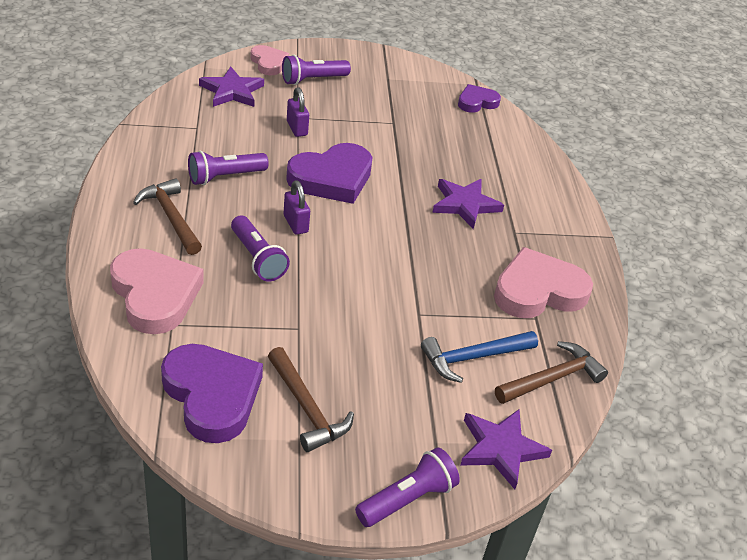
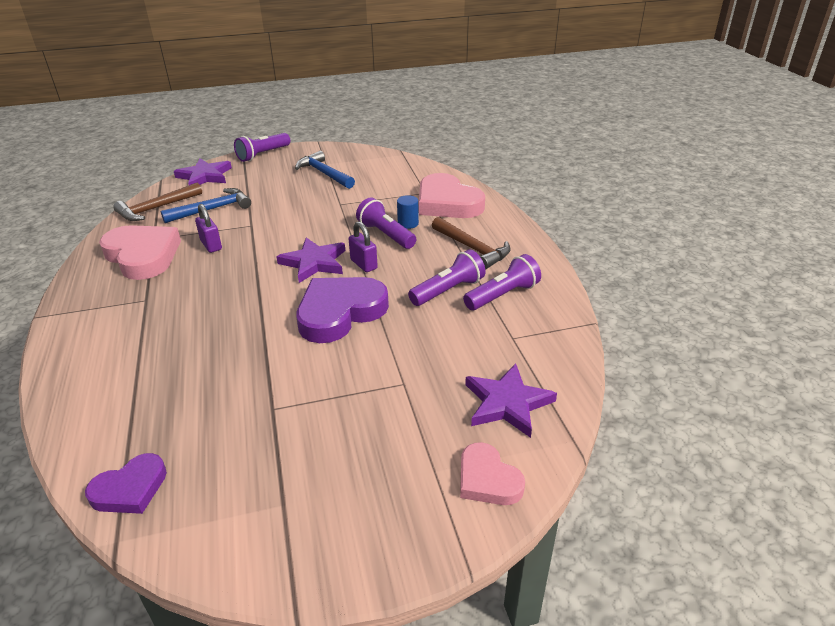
camera: 175 degrees right, 5 degrees down
(212, 395) = (382, 170): purple heart -> none
(224, 270) = (408, 223): none -> blue cylinder
(297, 128) = (398, 365): purple padlock -> purple padlock (211, 245)
(306, 408) = (324, 174): brown hammer -> blue hammer
(313, 80) = (405, 461): purple flashlight -> purple flashlight (502, 295)
(465, 205) = (192, 316): purple star -> purple star (314, 262)
(538, 291) = (143, 256): pink heart -> pink heart turned 105 degrees counterclockwise

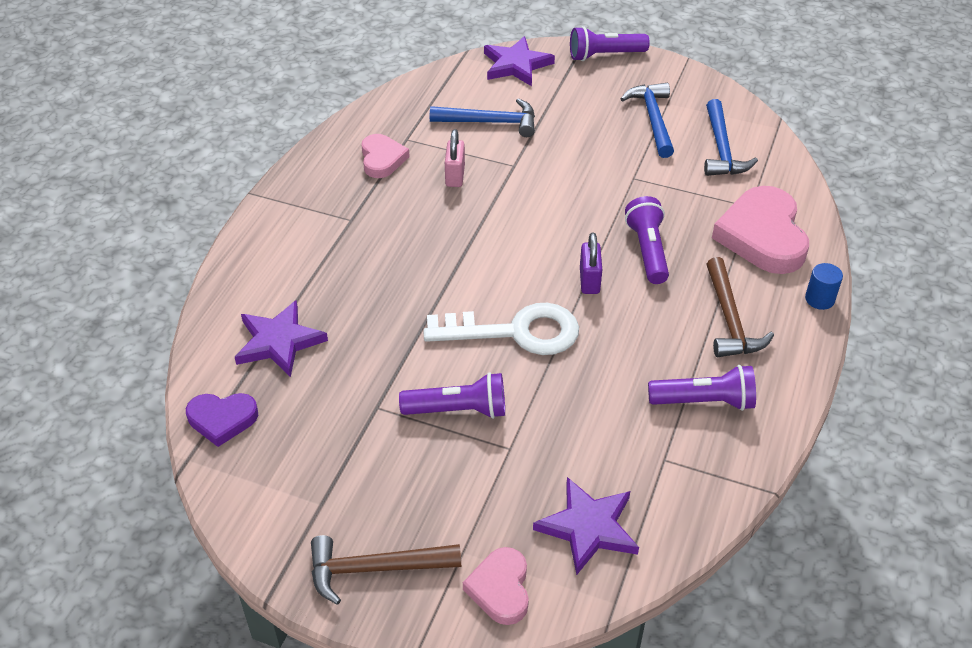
camera: 35 degrees right, 10 degrees up
(143, 256) = (382, 159): pink heart -> pink heart, size x0.57
(157, 208) = (436, 95): brown hammer -> brown hammer (375, 569)
(211, 245) = (455, 176): purple padlock -> pink padlock
(314, 262) = (540, 252): purple star -> purple star (279, 342)
(340, 312) = (516, 332): purple heart -> white key
(380, 173) = (721, 149): none -> blue hammer
(408, 223) = (687, 246): blue cylinder -> blue cylinder (819, 299)
(448, 290) = (650, 363): purple flashlight -> purple flashlight (458, 410)

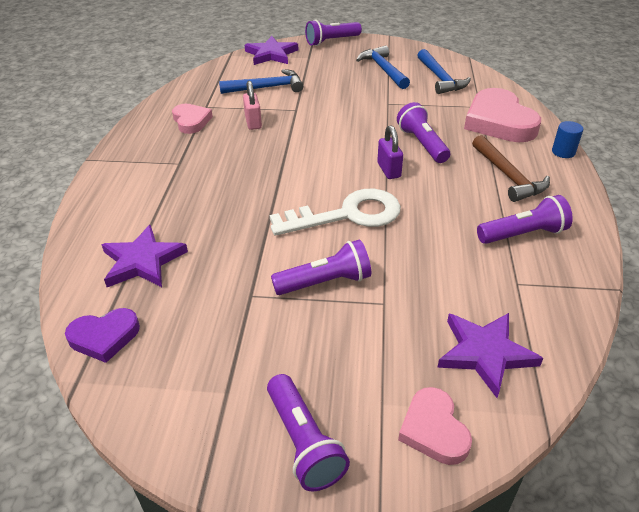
camera: 15 degrees left, 5 degrees down
(375, 569) = (304, 442): brown hammer -> purple flashlight

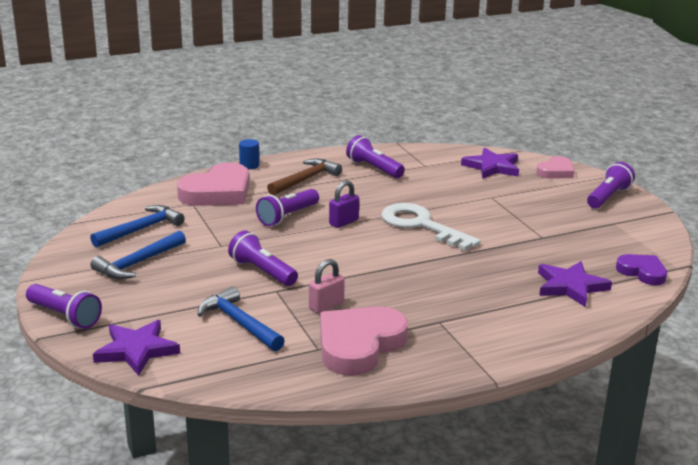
camera: 120 degrees left, 15 degrees down
(191, 121) = (359, 345): pink heart -> pink heart, size x1.77
(325, 282) = (498, 217): purple flashlight -> purple flashlight (262, 272)

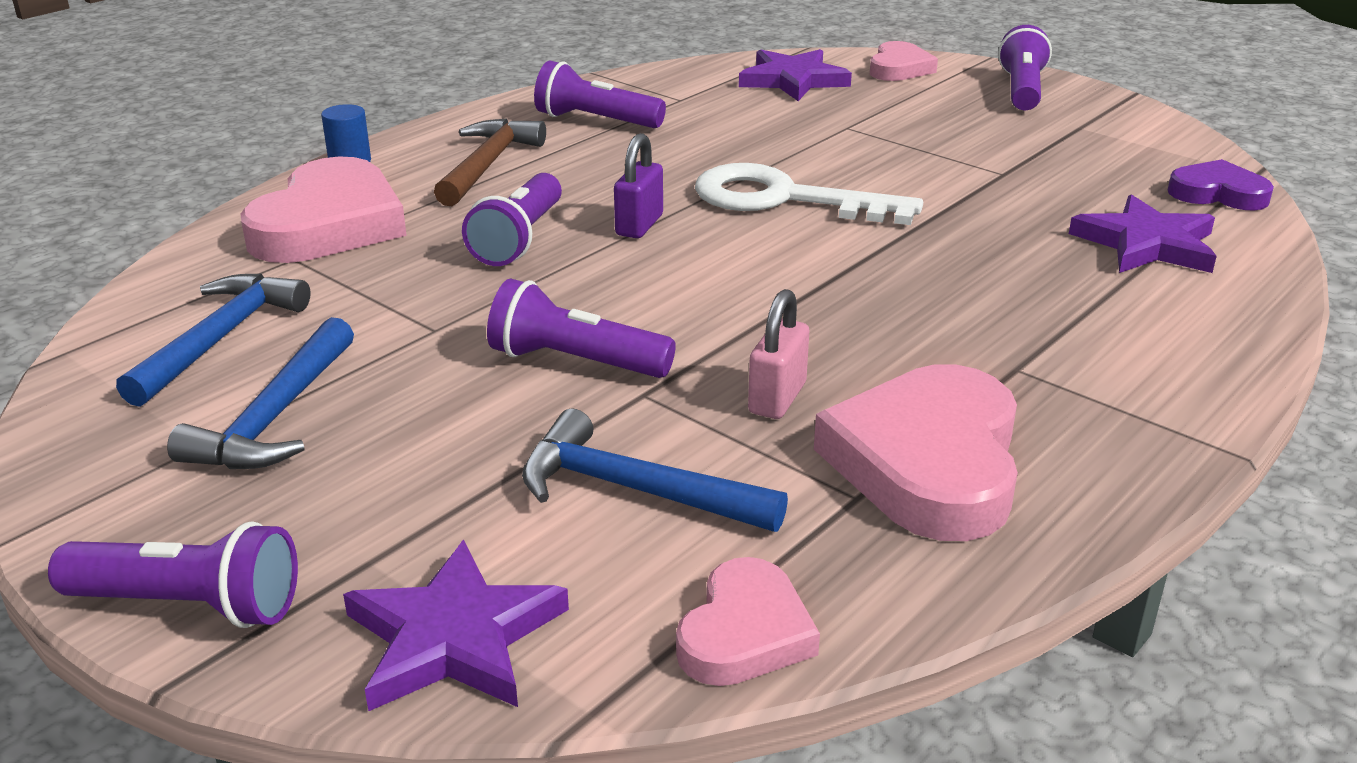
camera: 25 degrees left, 5 degrees up
(231, 378) = (745, 633): none -> pink heart

